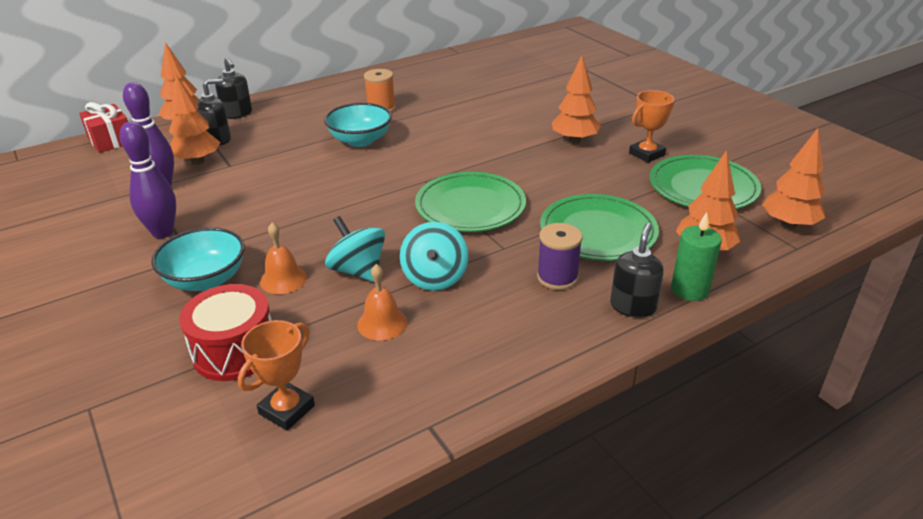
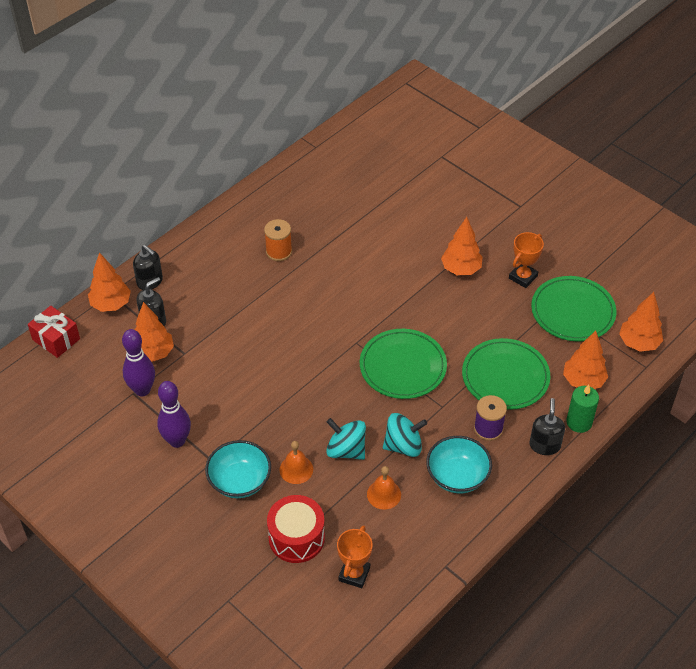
camera: 15 degrees left, 15 degrees up
(360, 140) = (280, 300): turquoise bowl -> turquoise bowl (457, 476)
(435, 277) = (403, 446): turquoise spinning top -> turquoise spinning top turned 90 degrees counterclockwise

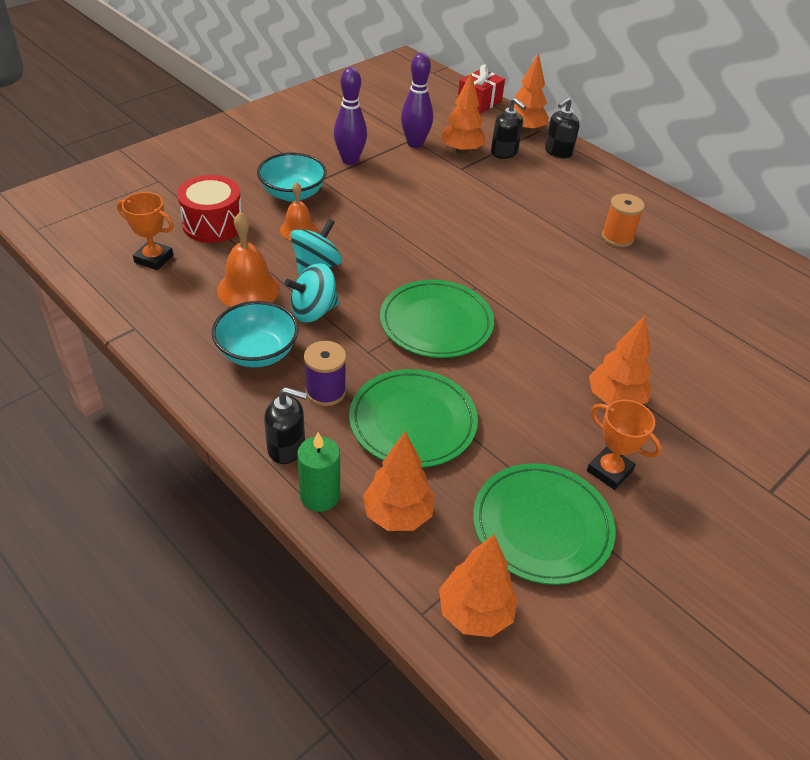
camera: 90 degrees right, 5 degrees down
(384, 494) = (248, 289): orange bell -> orange bell, size x1.53
(403, 446) = (313, 311): turquoise spinning top -> turquoise spinning top turned 75 degrees clockwise

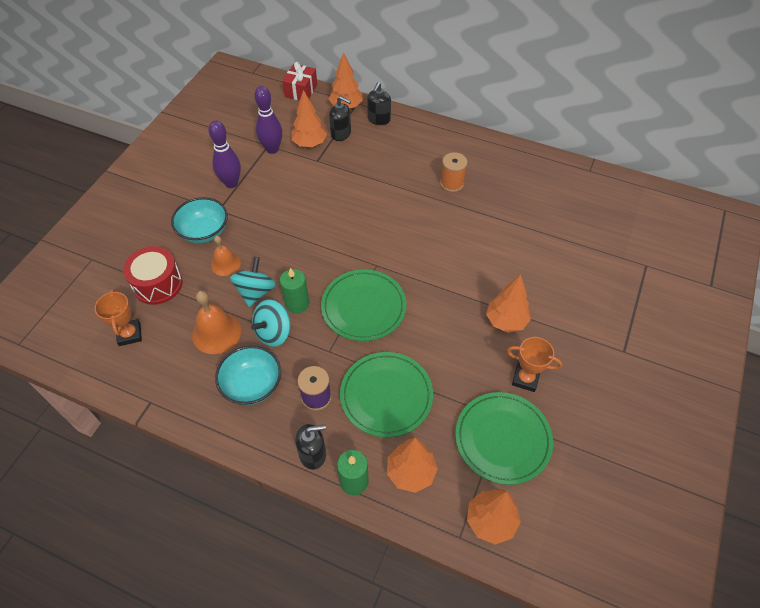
camera: 20 degrees left, 10 degrees up
(154, 259) = (129, 334): orange trophy -> orange trophy turned 75 degrees clockwise
(357, 293) = (297, 303): none -> green candle

